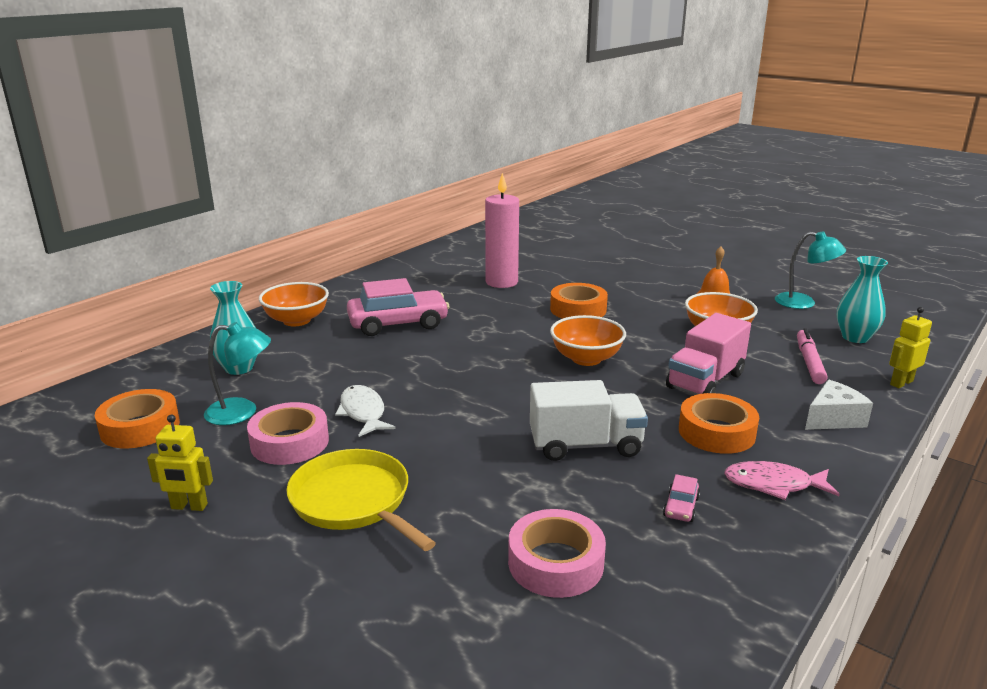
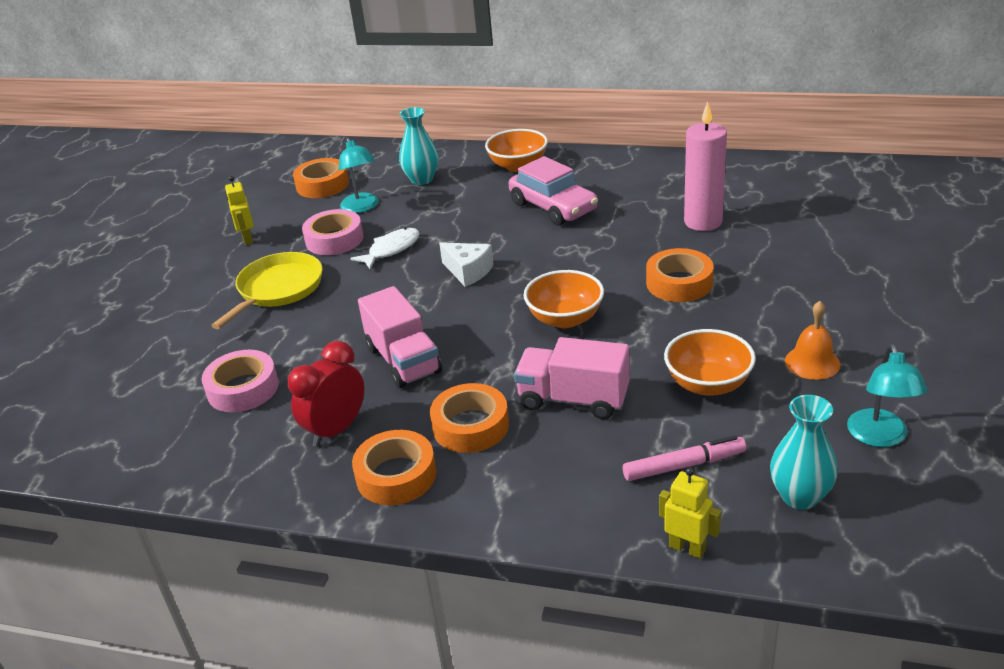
camera: 70 degrees right, 10 degrees up
(585, 445) = (403, 360): white truck -> pink truck
(681, 507) = (336, 430): pink car -> red clock
(773, 484) = (396, 475): pink fish -> orange tape
(833, 419) = (550, 500): white cheese -> white cheese (468, 271)

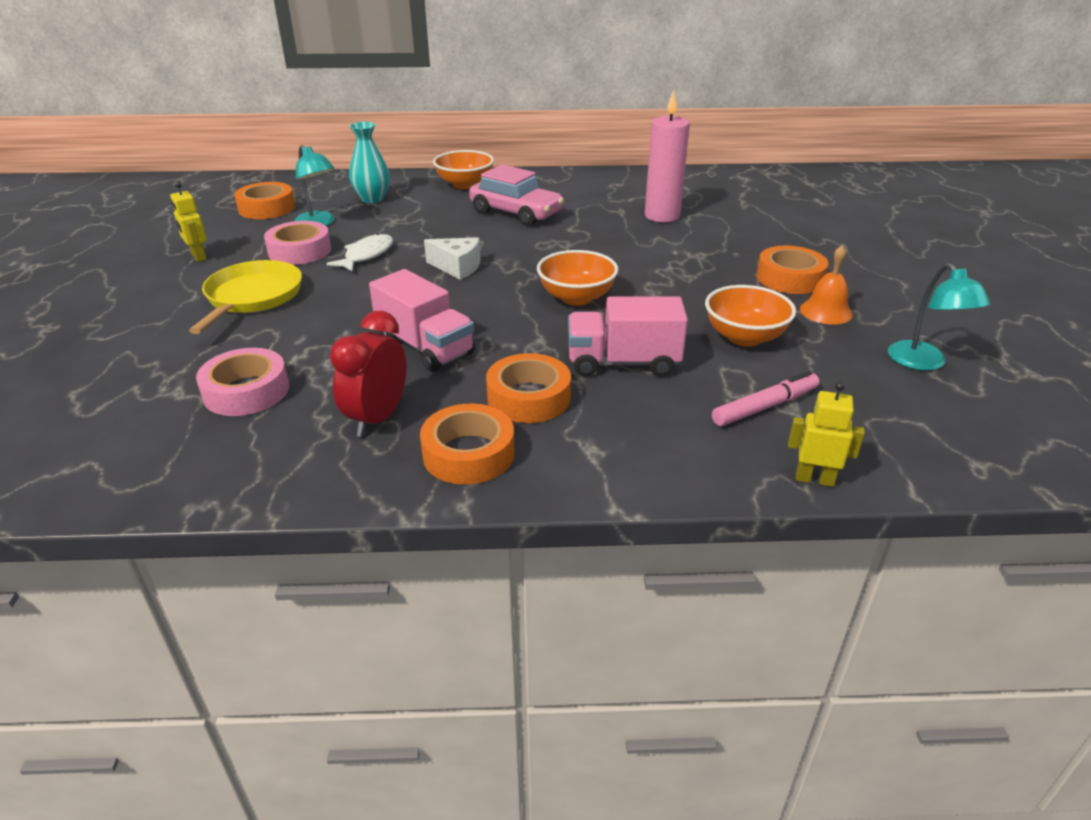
camera: 20 degrees left, 0 degrees up
(679, 283) = (668, 262): orange tape -> orange tape (789, 278)
(800, 496) = (888, 419): turquoise vase -> none

